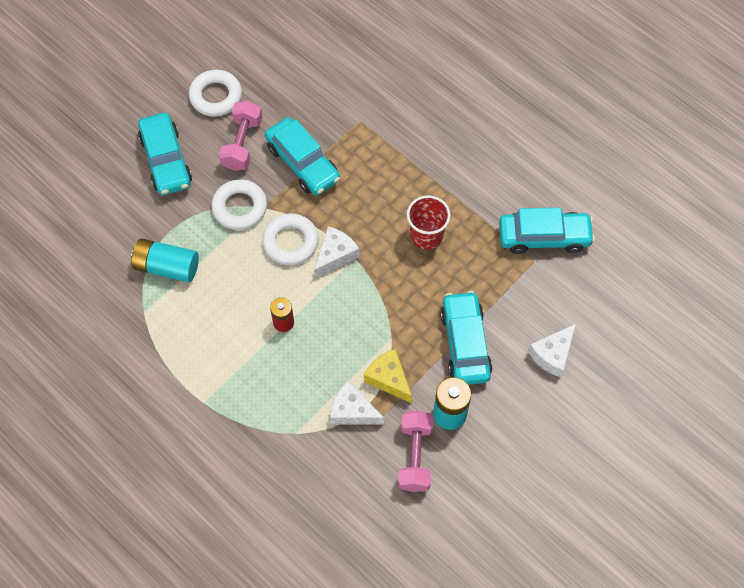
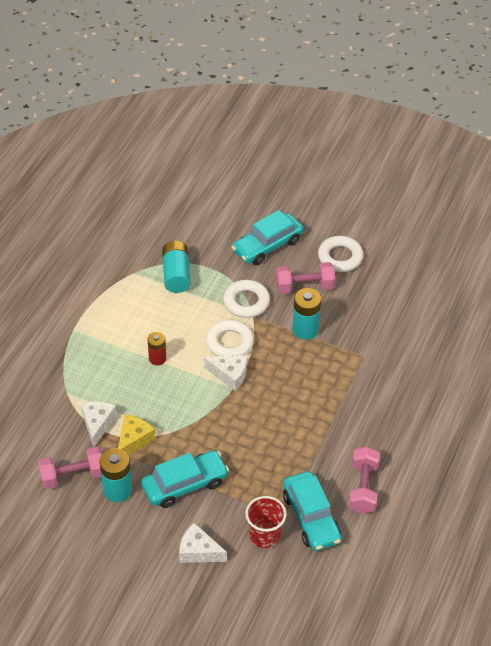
camera: 70 degrees right, 15 degrees down
(302, 163) = (305, 329): turquoise car -> turquoise battery
(426, 235) = (275, 431): red cup -> red cup (265, 535)
(523, 179) = (363, 488): none -> pink dumbbell

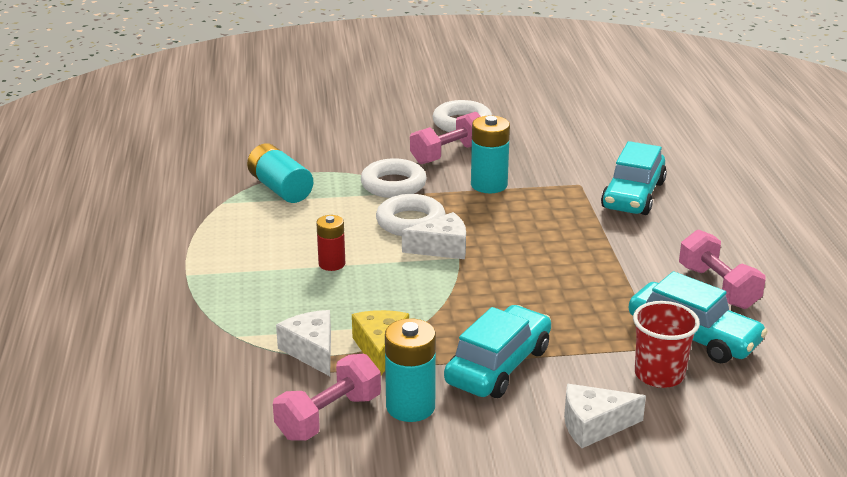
camera: 30 degrees left, 20 degrees down
(267, 245) = (368, 137): turquoise car -> turquoise car (633, 195)

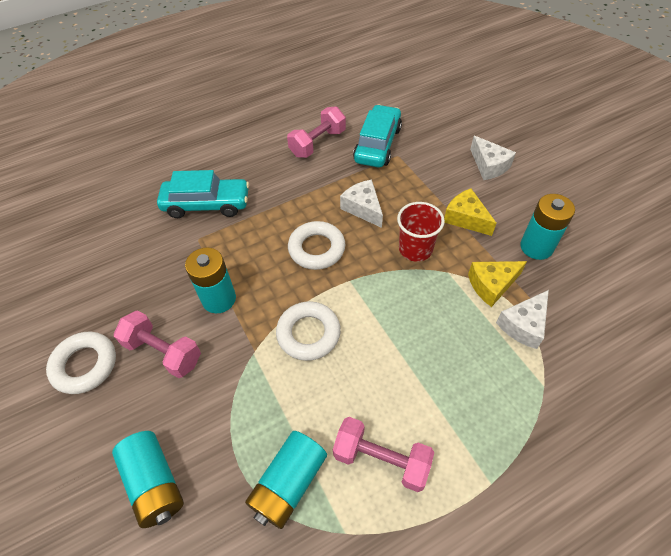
camera: 110 degrees left, 25 degrees up
(329, 417) = (578, 284): pink dumbbell -> pink dumbbell (381, 459)
(332, 264) = (404, 365): red battery -> none
(333, 140) = (154, 483): none -> turquoise battery
(393, 185) = (243, 375): white ring -> white ring (316, 249)
(442, 248) = (340, 296): white cheese -> white cheese (363, 208)
(498, 366) = (466, 218): turquoise car -> yellow cheese
(659, 375) = (425, 151): red cup -> red cup (415, 249)

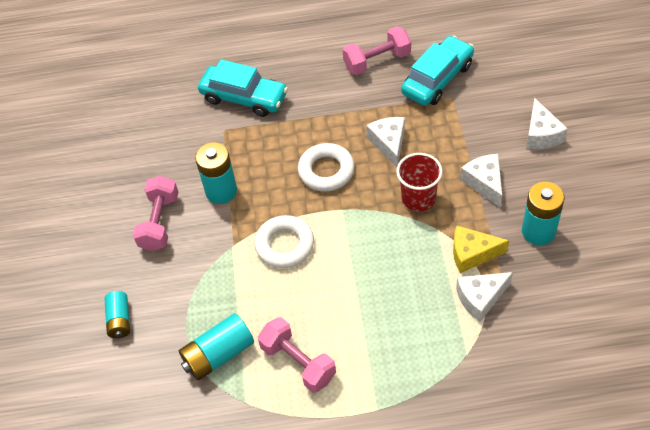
camera: 25 degrees right, 0 degrees up
(85, 365) = (95, 213): white ring -> none
(154, 483) = (119, 320): turquoise battery -> turquoise battery, size x0.65
(163, 352) = (159, 222): pink dumbbell -> pink dumbbell turned 45 degrees clockwise
(466, 218) = (484, 183): yellow cheese -> white cheese

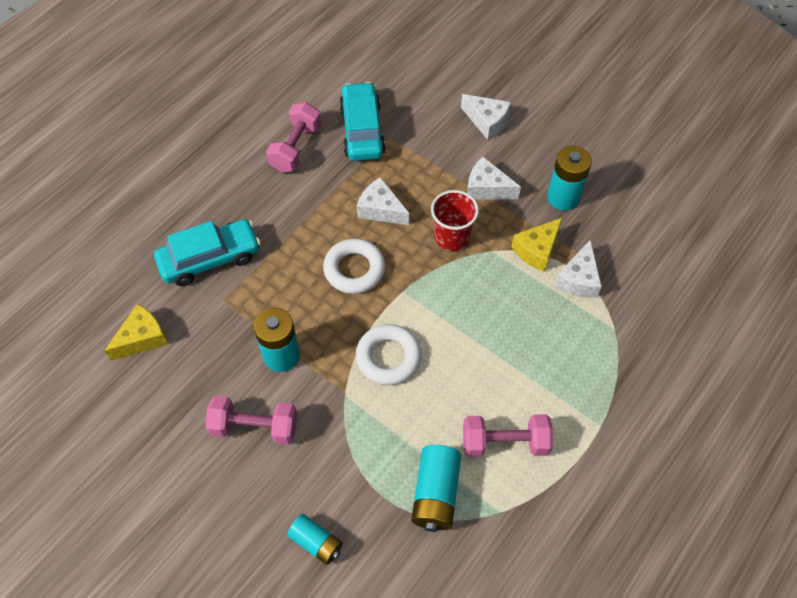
camera: 50 degrees left, 5 degrees up
(155, 118) = (142, 338): none -> yellow cheese
(159, 222) = (255, 427): pink dumbbell -> pink dumbbell turned 45 degrees counterclockwise

